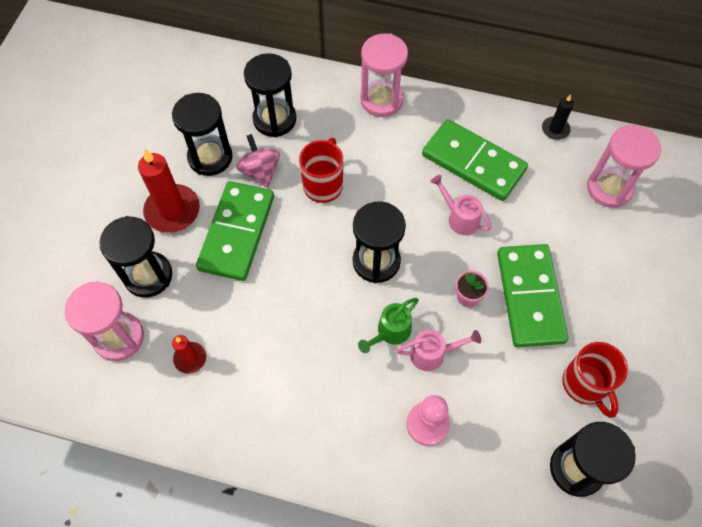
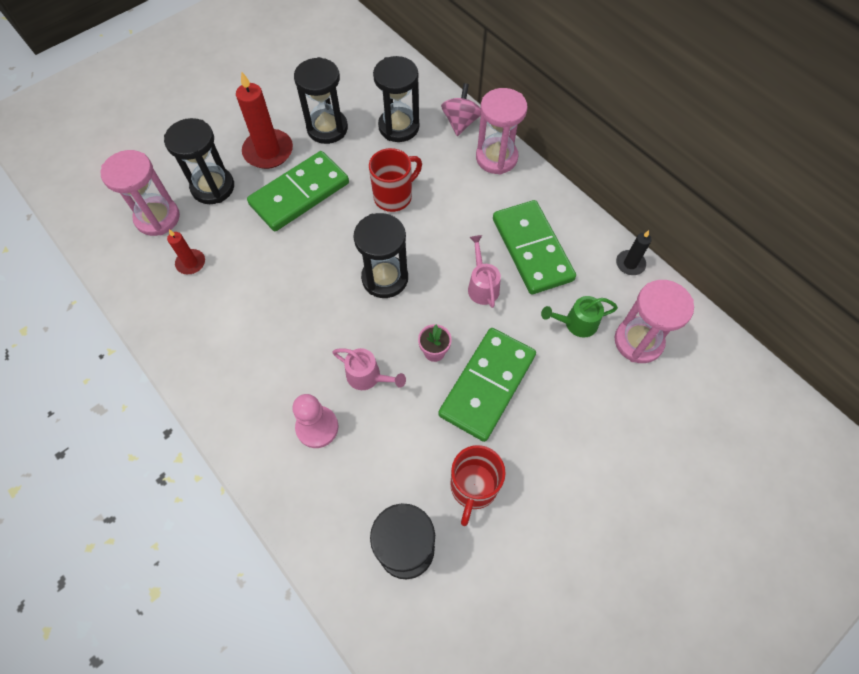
camera: 35 degrees right, 0 degrees up
(260, 171) = (355, 159): pink spinning top -> pink spinning top (460, 122)
(390, 332) = (349, 338): green watering can -> green watering can (576, 323)

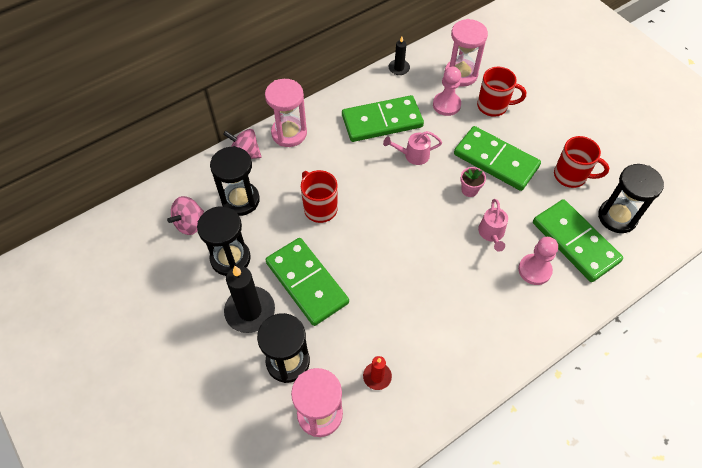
camera: 85 degrees left, 5 degrees down
(268, 151) = (250, 311): red candle -> black candle
(361, 483) = (575, 242): none -> green domino
(367, 91) = (190, 223): none -> pink spinning top
(368, 377) = (491, 234): pink watering can -> pink watering can turned 150 degrees clockwise
(385, 278) = (403, 219): black hourglass -> none
(576, 323) = (446, 105): green watering can -> pink pawn
(586, 384) = (493, 106): none -> red mug

